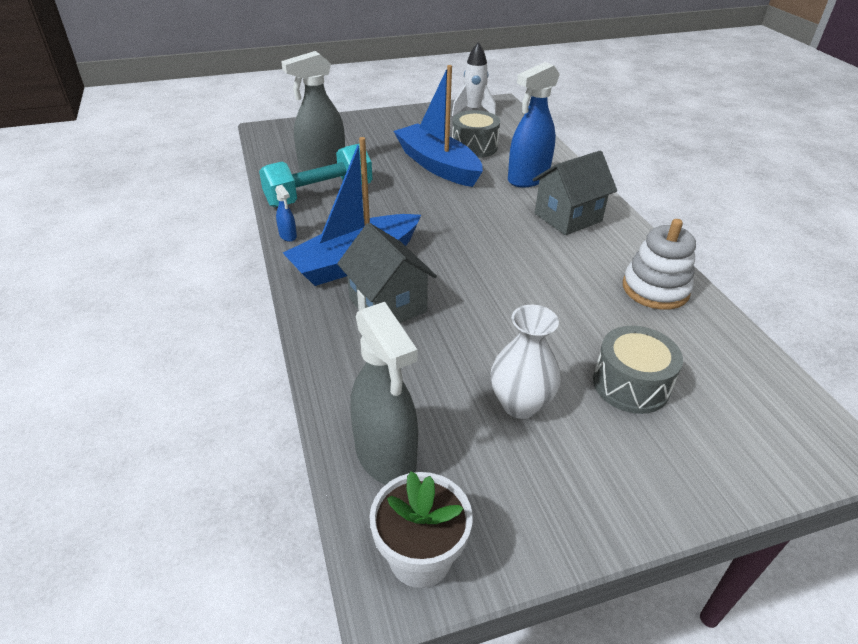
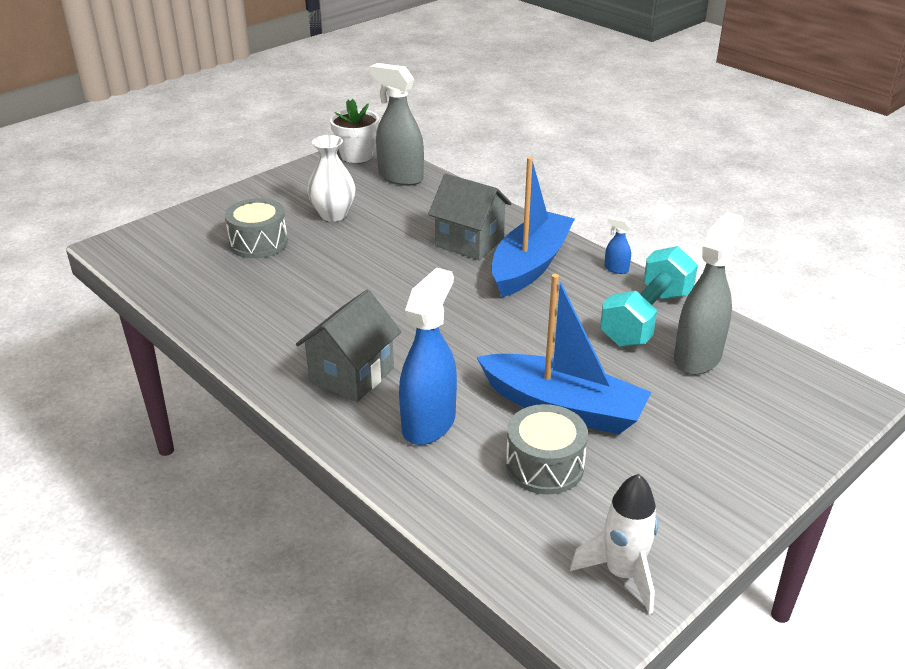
camera: 155 degrees right, 5 degrees down
(655, 289) = (241, 317): white stacking toy -> none

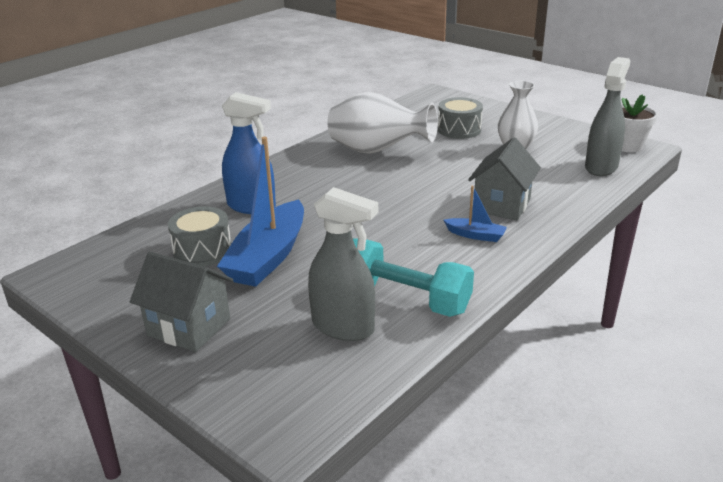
camera: 85 degrees right, 5 degrees down
(295, 309) = (377, 151): none -> white vase
(351, 375) = (304, 177): grey house -> grey house (189, 327)
(530, 265) = (475, 235): blue boat -> blue boat, size x0.46
(616, 269) = (489, 281): blue spray bottle -> none
(622, 574) = (90, 283): white rocket -> none

